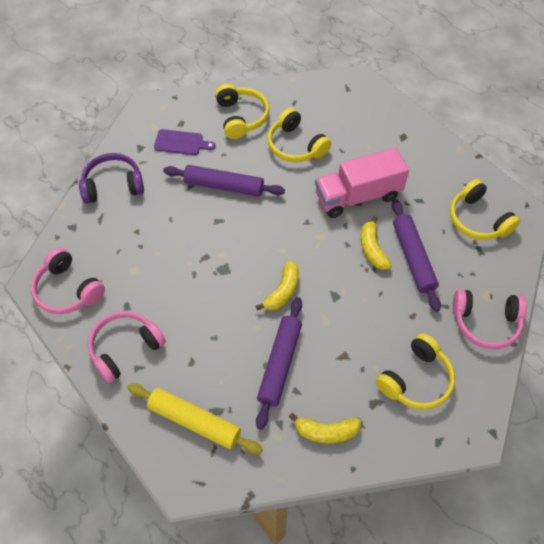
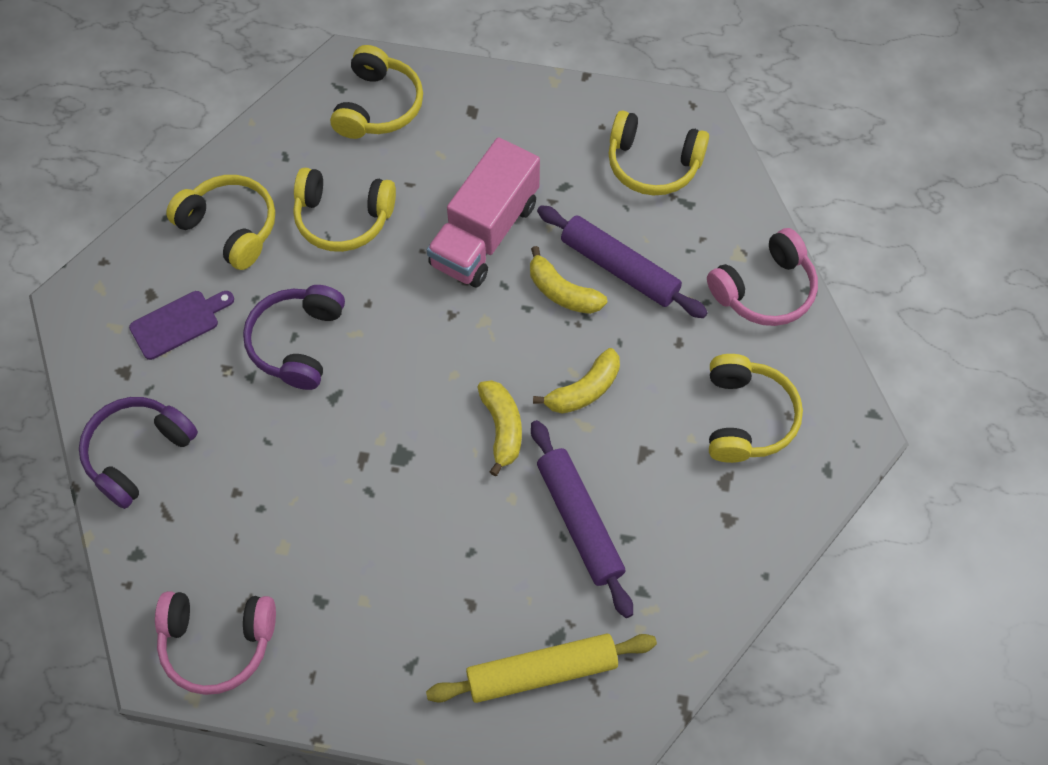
camera: 40 degrees left, 5 degrees up
(125, 348) = (371, 655): pink headphones -> none
(224, 186) = (297, 343): purple rolling pin -> purple headphones
(326, 432) = (701, 558): yellow banana -> yellow banana (584, 390)
(358, 107) = (378, 106): none -> yellow headphones

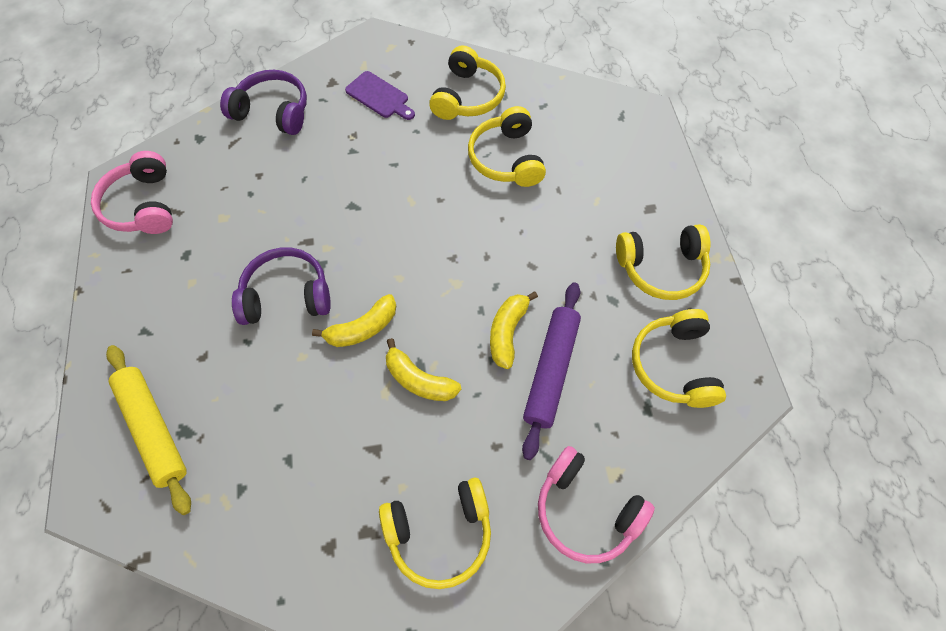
camera: 70 degrees right, 0 degrees up
(297, 343) = (389, 168): purple headphones -> purple headphones (286, 295)
(378, 106) = (619, 145): yellow headphones -> yellow headphones (661, 268)
(485, 233) = (537, 256): pink truck -> none
(579, 521) = (294, 415): purple rolling pin -> none

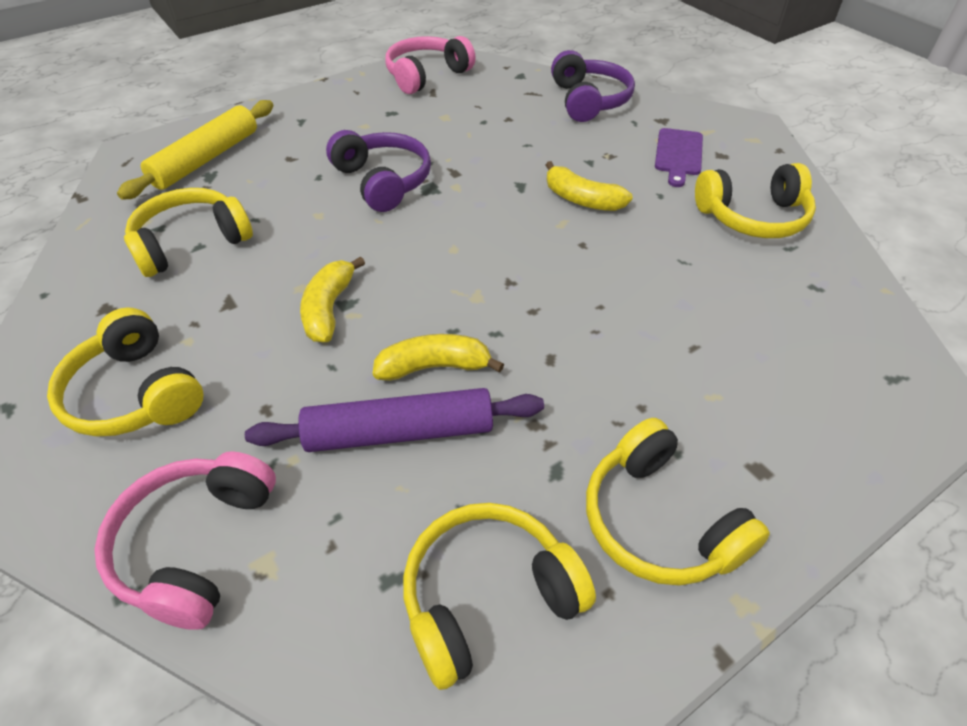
camera: 65 degrees right, 15 degrees down
(362, 328) = (373, 244): yellow banana -> yellow banana (582, 199)
(507, 158) = (695, 281): yellow headphones -> yellow headphones (191, 243)

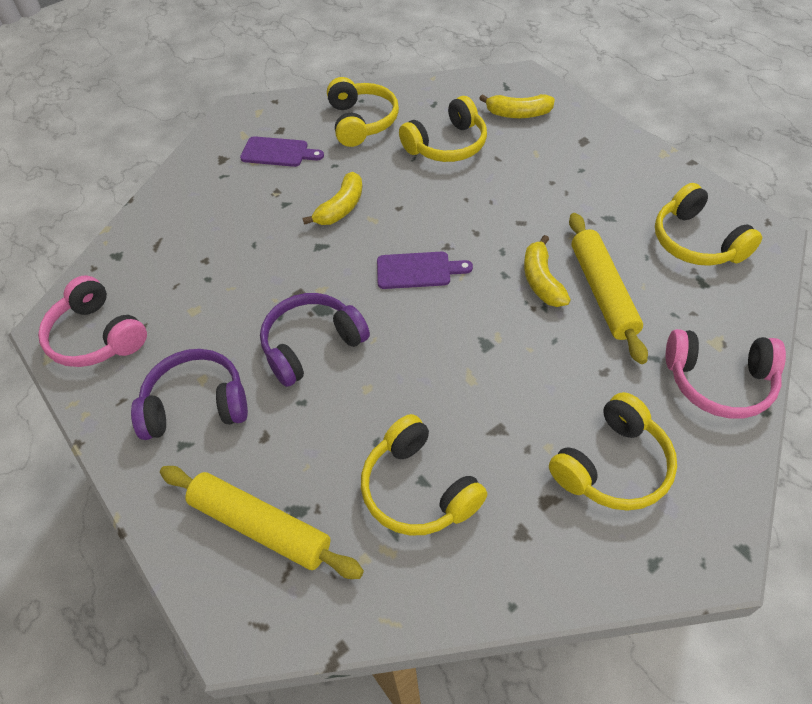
camera: 90 degrees left, 5 degrees up
(329, 309) = (494, 354): yellow banana -> yellow banana (518, 114)
(399, 431) = (602, 292): purple rolling pin -> yellow rolling pin
(471, 255) = (418, 270): none -> purple cutting board
(588, 100) = (180, 204): purple headphones -> purple headphones (196, 405)
(659, 521) = (628, 178): yellow headphones -> yellow headphones (447, 145)

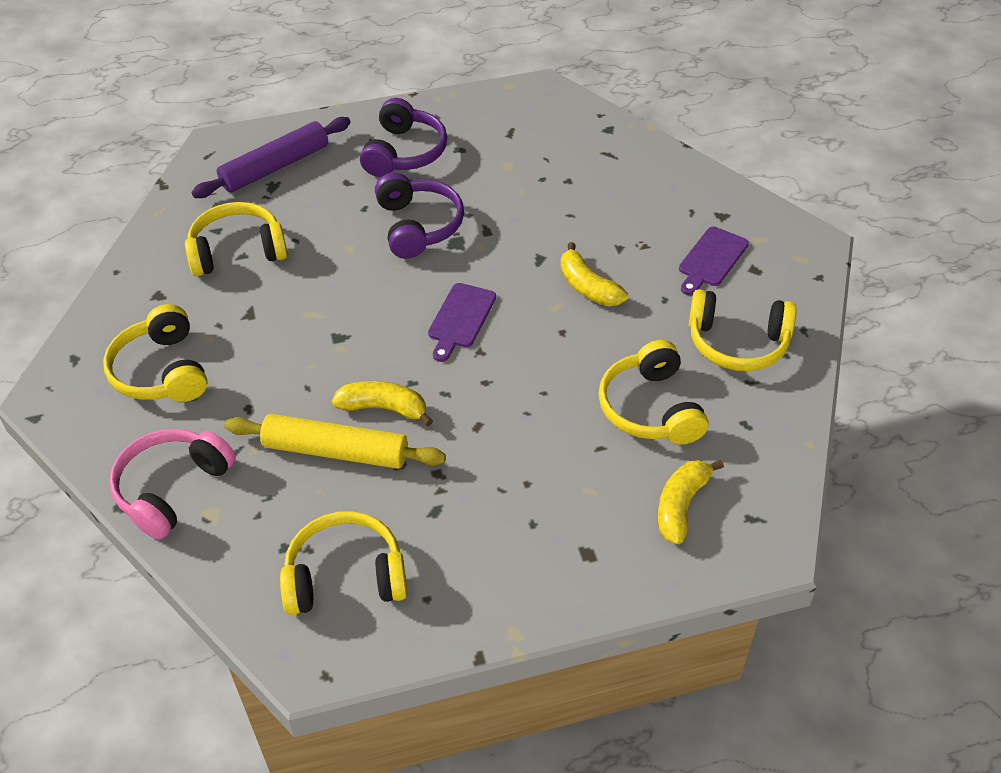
camera: 110 degrees right, 5 degrees down
(97, 336) = (514, 110): pink headphones -> none
(260, 526) = (275, 167): yellow rolling pin -> purple rolling pin

